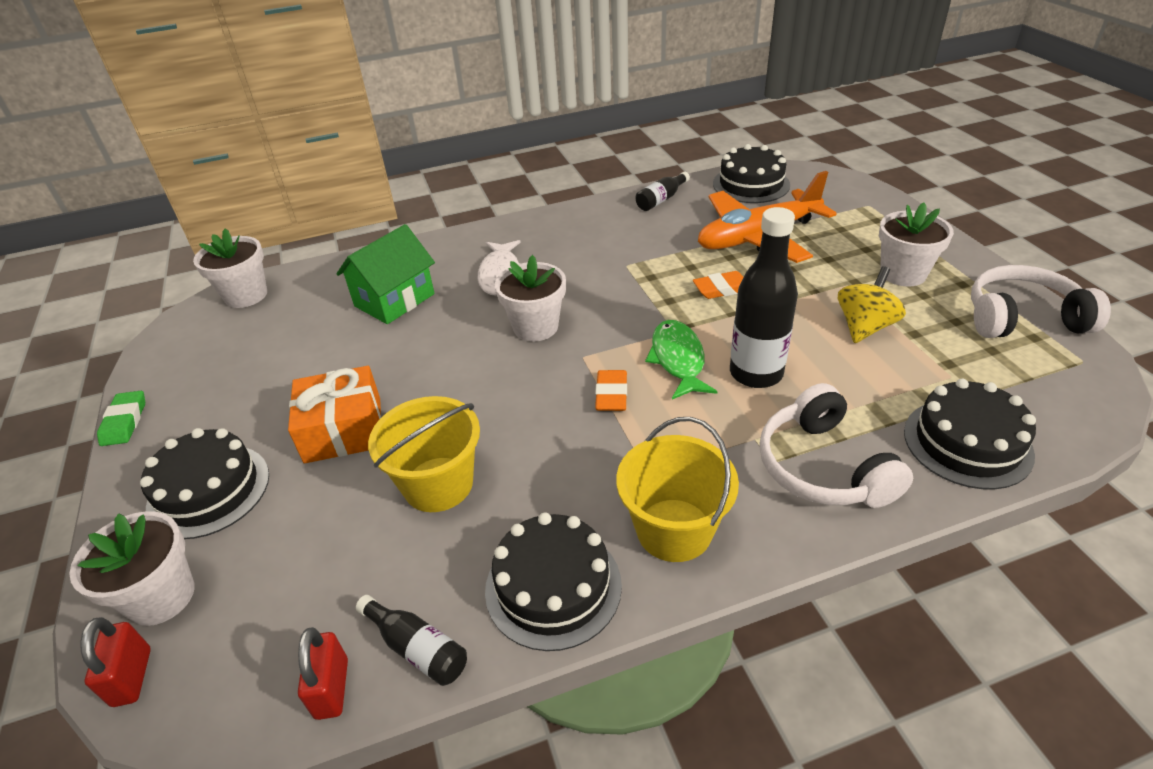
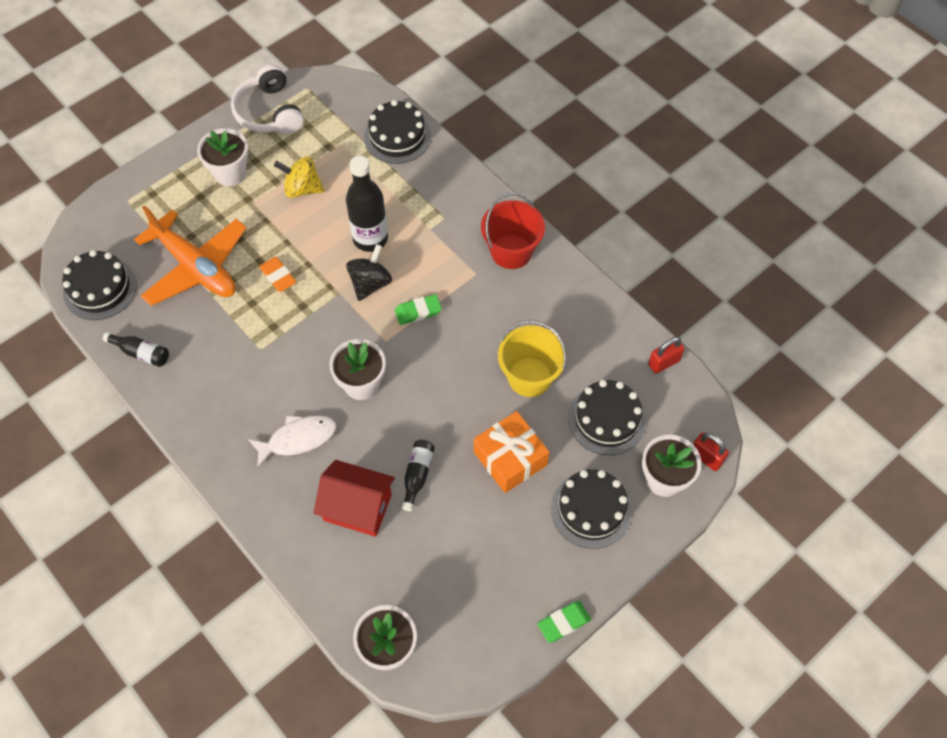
camera: 115 degrees left, 20 degrees up
(132, 677) = (706, 457): red padlock -> red padlock turned 75 degrees clockwise
(394, 300) = (357, 507): green house -> red house
(417, 648) = (628, 337): black bottle -> black bottle (417, 475)
(553, 586) = (569, 293): black cake -> black cake (606, 419)
(611, 394) = (418, 311): orange eraser -> green eraser
(674, 530) = (511, 251): yellow bucket -> red bucket
(678, 359) = (370, 283): green fish -> black spinning top
(822, 467) = (440, 195): white headphones -> none

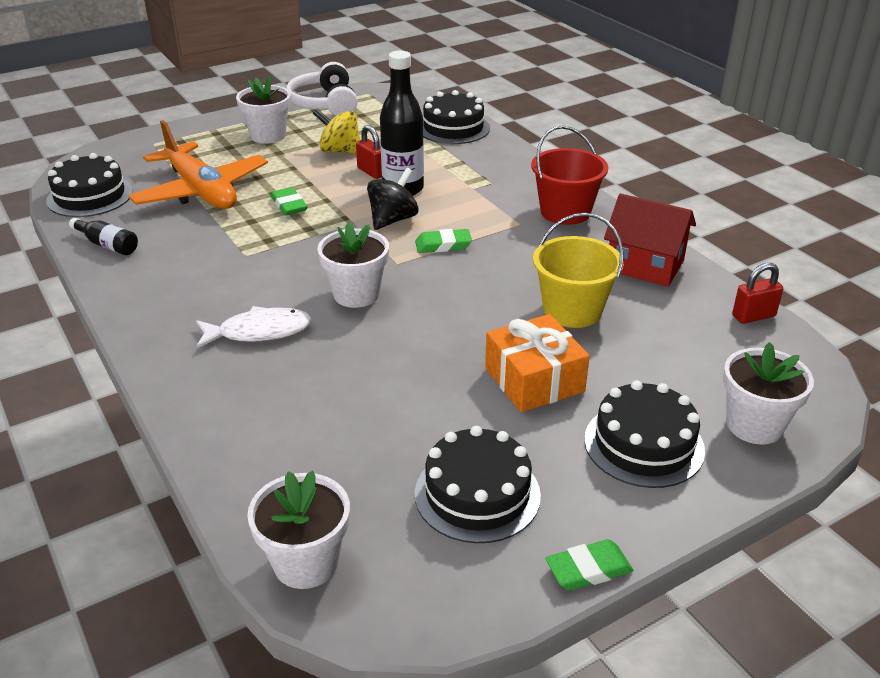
camera: 10 degrees right, 25 degrees down
(278, 276) = (289, 205): orange eraser -> green eraser
(357, 507) = (313, 403): red house -> red house (645, 265)
(417, 475) = (403, 381): black bottle -> none
(606, 419) = (672, 358): black cake -> black cake (477, 494)
(706, 457) = (816, 411): red padlock -> red padlock (371, 172)

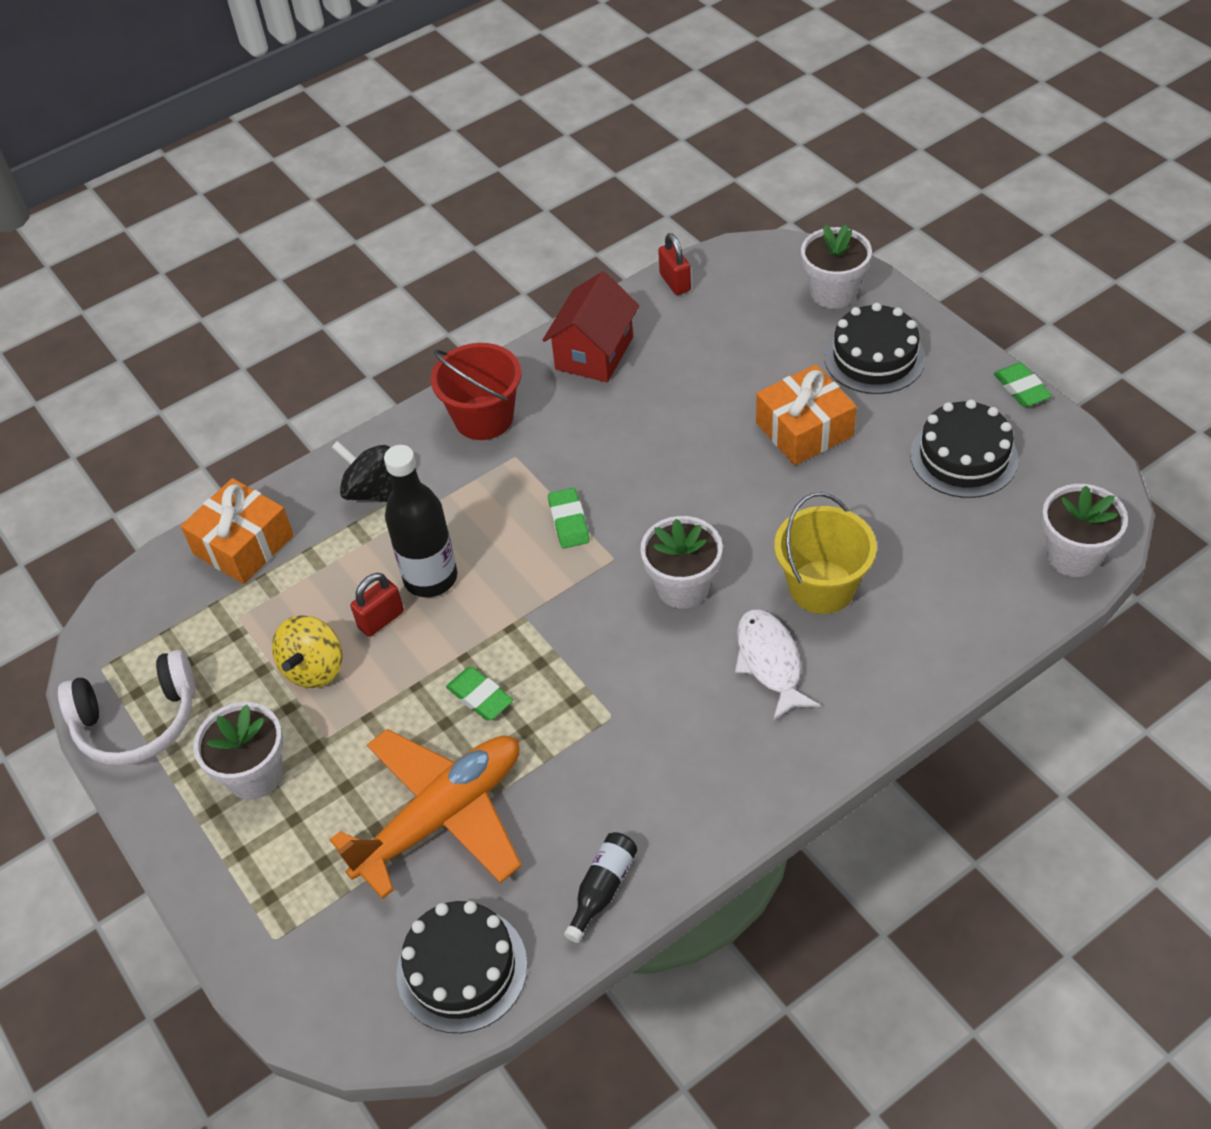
camera: 90 degrees left, 15 degrees up
(289, 205) = (480, 697): green eraser -> green eraser turned 75 degrees clockwise
(393, 220) = (512, 577): black spinning top -> black spinning top (372, 491)
(453, 128) = (243, 545): black cake -> orange gift
(572, 310) = (685, 406): yellow bucket -> yellow bucket (822, 587)

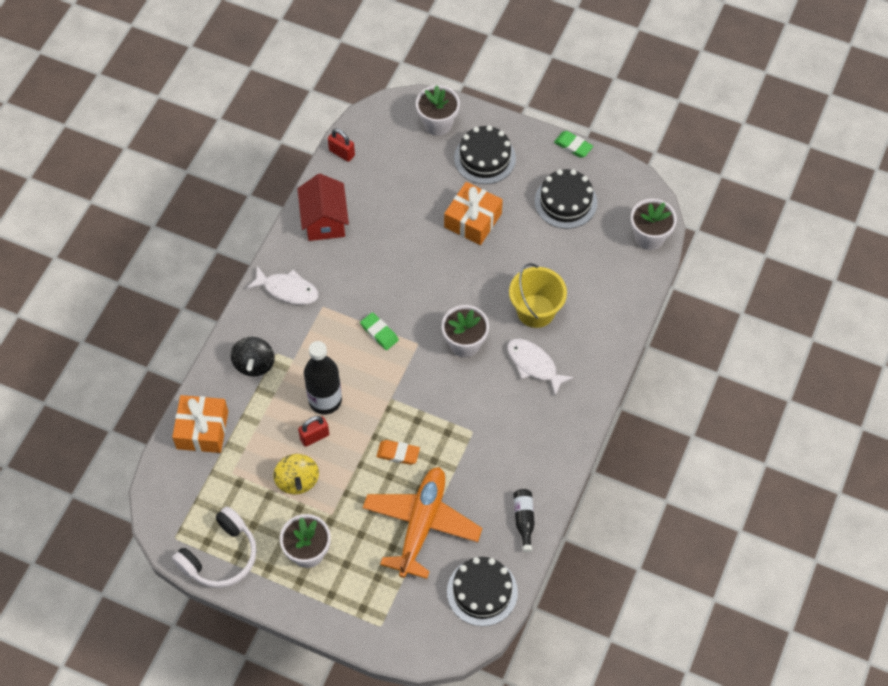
camera: 35 degrees left, 10 degrees up
(372, 491) = (254, 364): black spinning top -> black spinning top turned 90 degrees counterclockwise
(381, 620) = (314, 436): red padlock -> red padlock turned 45 degrees clockwise
(480, 697) = (398, 453): green eraser -> orange eraser
(484, 418) = (287, 290): red bucket -> white fish

